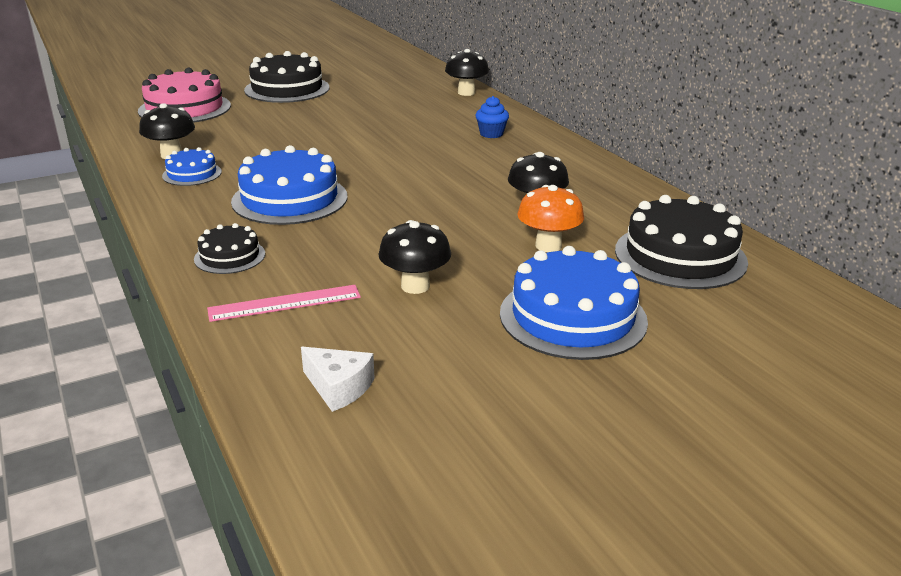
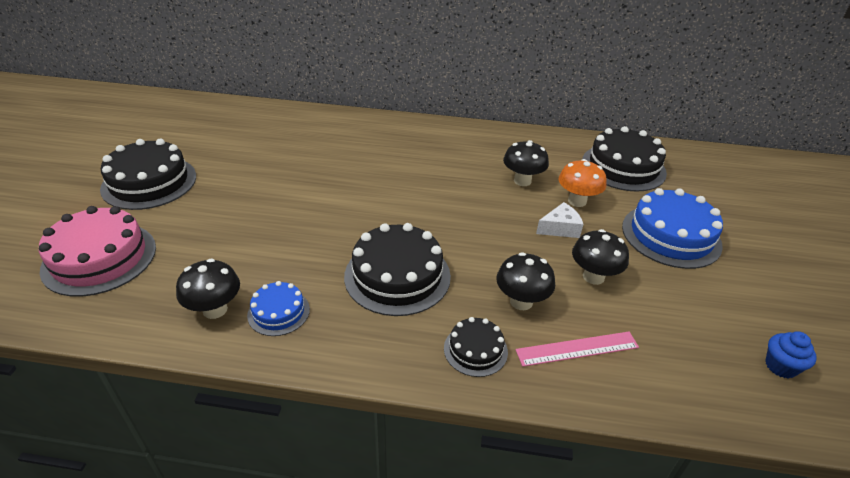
camera: 55 degrees left, 10 degrees up
(285, 303) = (577, 348): pink ruler -> pink ruler turned 60 degrees clockwise
(290, 199) = (397, 276): blue cake -> black cake
(339, 387) = (710, 368): white cheese -> white cheese (560, 228)
(466, 93) = (295, 114): black mushroom -> black mushroom (521, 301)
(491, 134) = (385, 140): blue cupcake -> blue cupcake (780, 366)

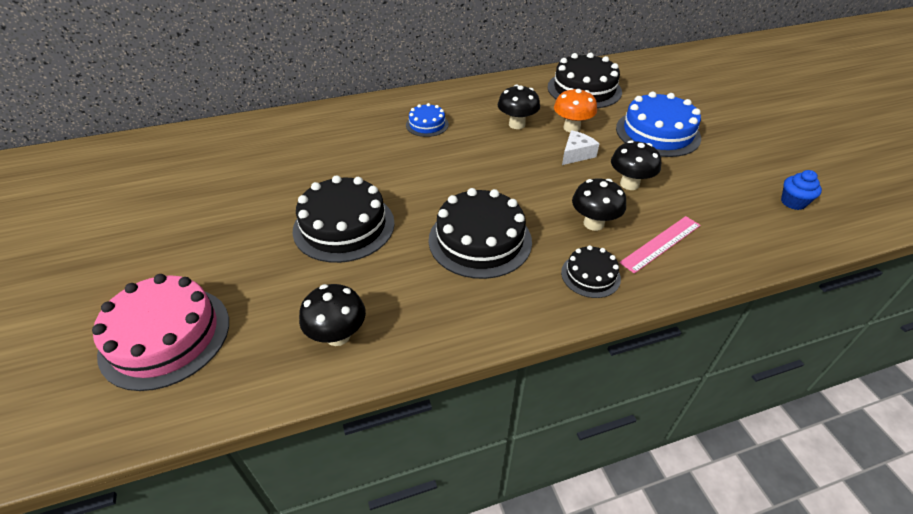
camera: 25 degrees left, 5 degrees up
(149, 182) = (153, 241): black cake -> black cake (344, 226)
(278, 312) = (401, 312): blue cake -> blue cake (427, 124)

